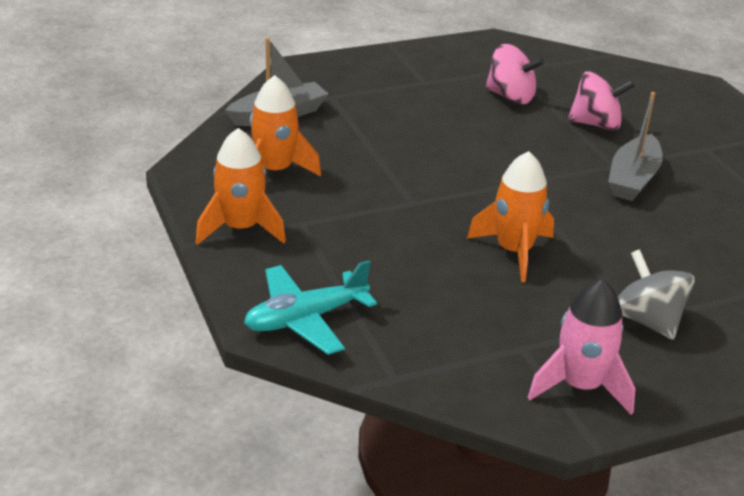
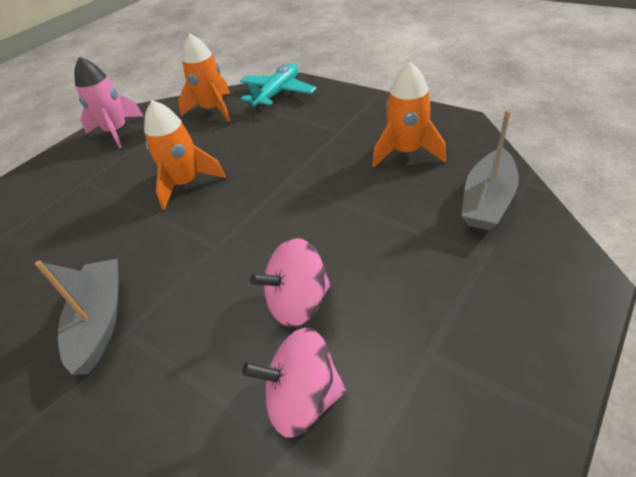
camera: 155 degrees right, 10 degrees up
(240, 228) = (369, 110): orange rocket -> orange rocket (213, 109)
(596, 124) = (163, 408): pink spinning top -> pink spinning top (298, 302)
(647, 320) = (80, 182): grey spinning top -> none

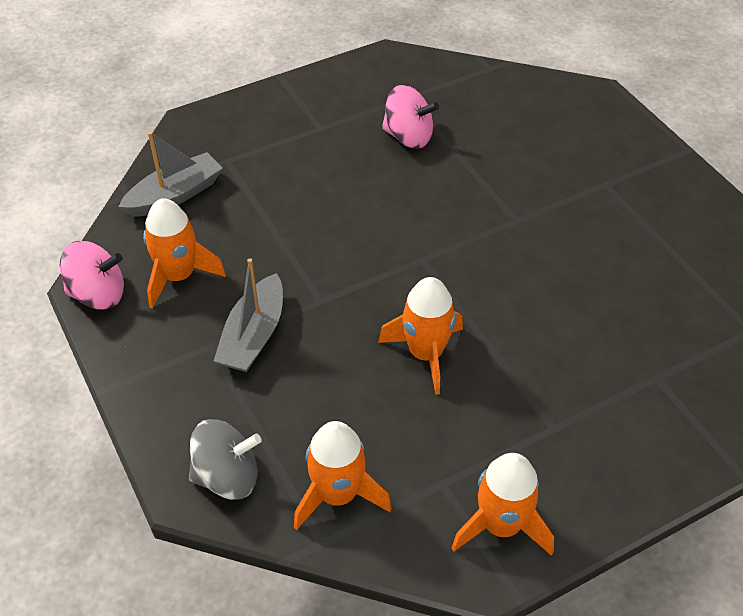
camera: 160 degrees left, 5 degrees up
(100, 320) = (536, 237): grey boat -> grey boat (254, 336)
(116, 132) = (501, 525): pink rocket -> orange rocket
(277, 93) = (227, 476): turquoise plane -> grey spinning top
(298, 302) = (379, 186): pink spinning top -> pink spinning top (98, 294)

